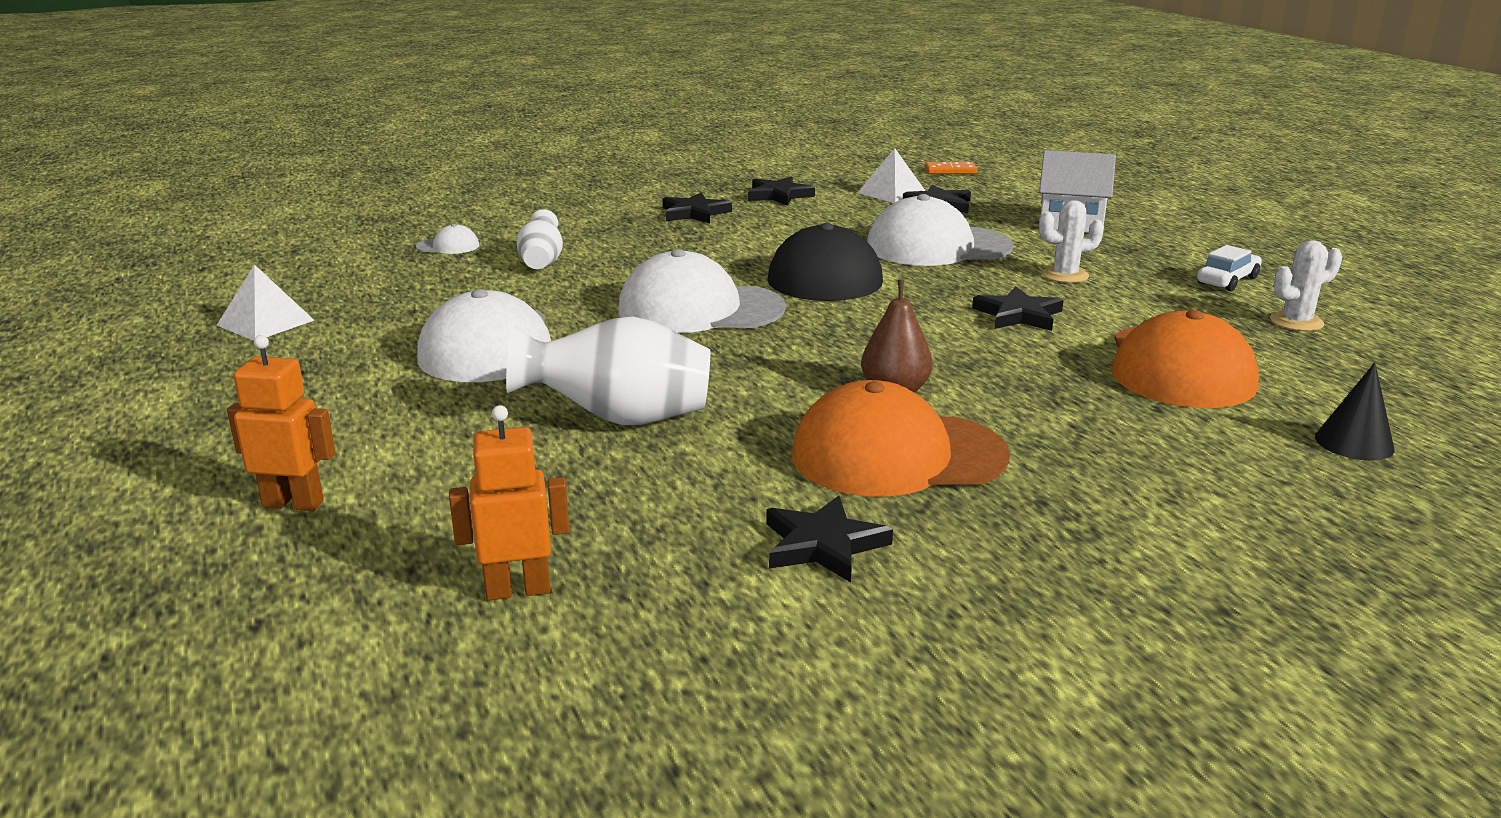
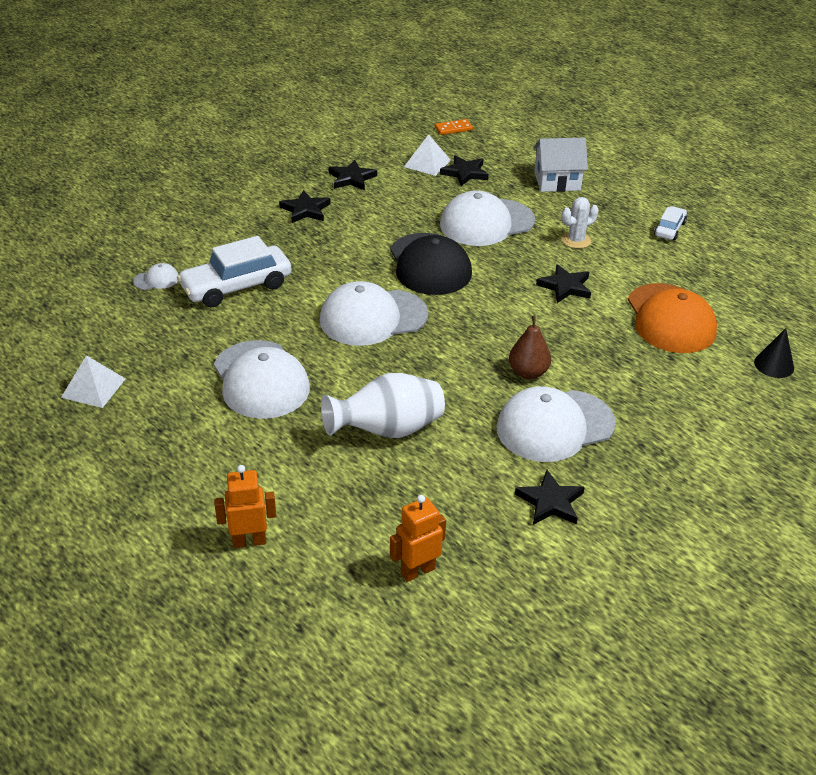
camera: 20 degrees left, 15 degrees up
(542, 262) = (236, 286): white vase -> white car
(897, 455) = (554, 426): orange cap -> white cap
(1296, 322) = (718, 264): white cactus -> none

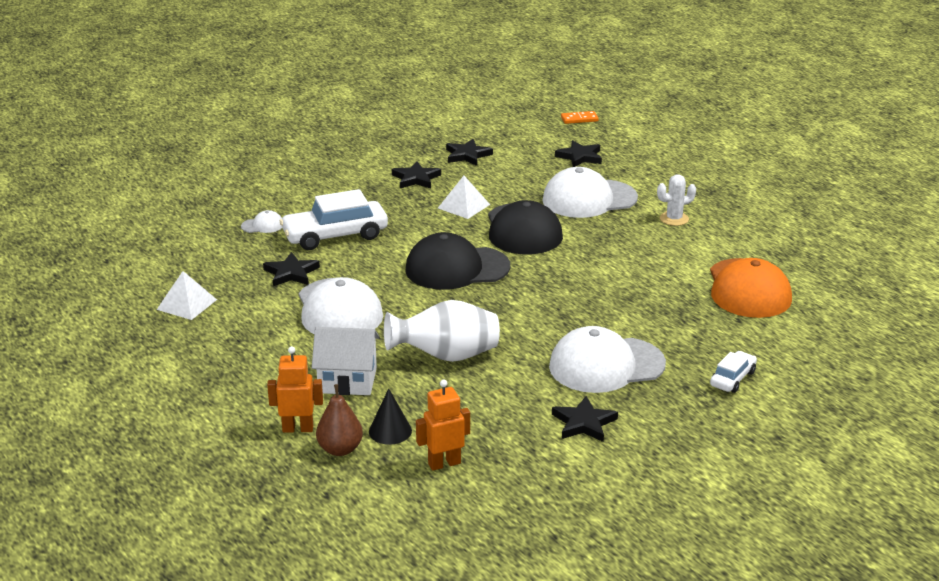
camera: 10 degrees right, 10 degrees down
(373, 317) = (457, 268): white cap -> black cap
(427, 163) = (545, 147): white pyramid -> white pyramid (464, 206)
(528, 372) = (593, 322): brown pear -> brown pear (340, 449)
(557, 181) = (670, 169): white house -> white house (347, 380)
(565, 286) = (651, 256): black star -> black star (291, 273)
(669, 229) = (772, 215): white car -> white car (732, 378)
(774, 365) = (841, 333): black cone -> black cone (390, 431)

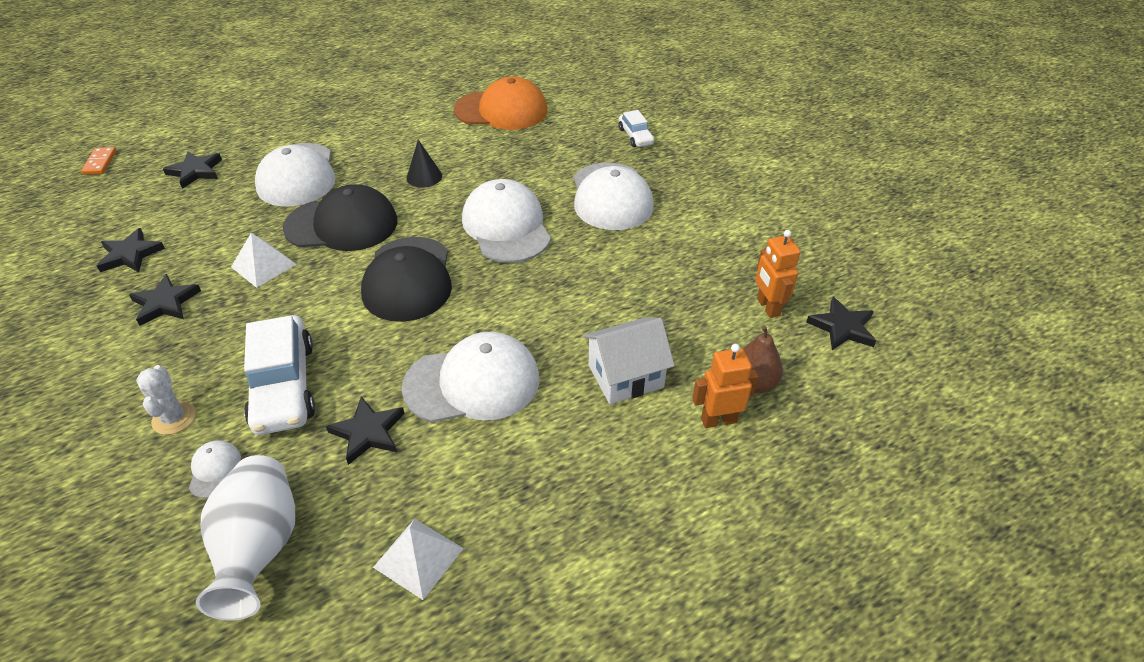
camera: 85 degrees left, 15 degrees up
(298, 428) = (718, 420): orange robot -> orange robot turned 75 degrees clockwise
(347, 380) = (625, 376): white house -> white house turned 60 degrees clockwise
(390, 431) = (718, 343): black cone -> black cone (424, 177)
(446, 356) = (585, 296): white vase -> white vase (260, 548)
(540, 308) = (506, 226): none -> white cap
(584, 423) = (699, 218): black star -> black star (842, 327)
(674, 219) = (364, 131): white cactus -> white cactus (174, 418)
(732, 378) = (635, 136): white car -> white car turned 150 degrees counterclockwise

